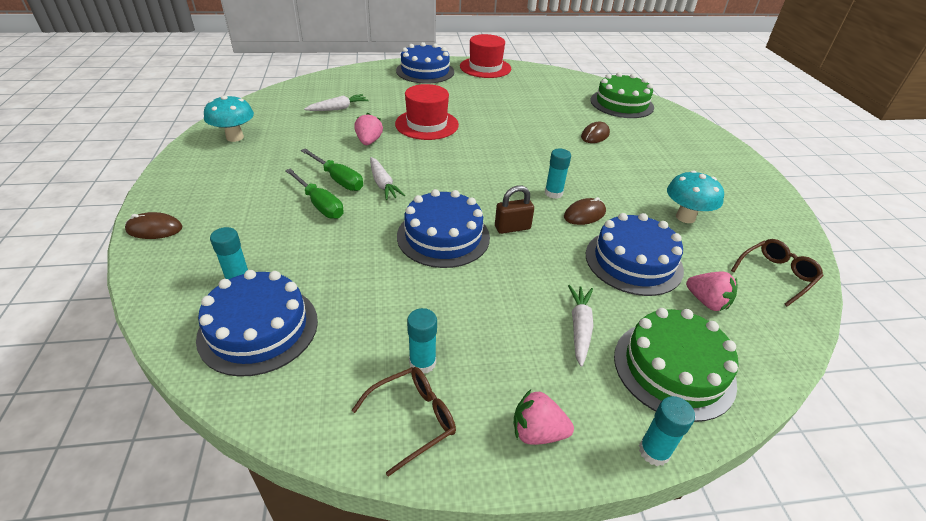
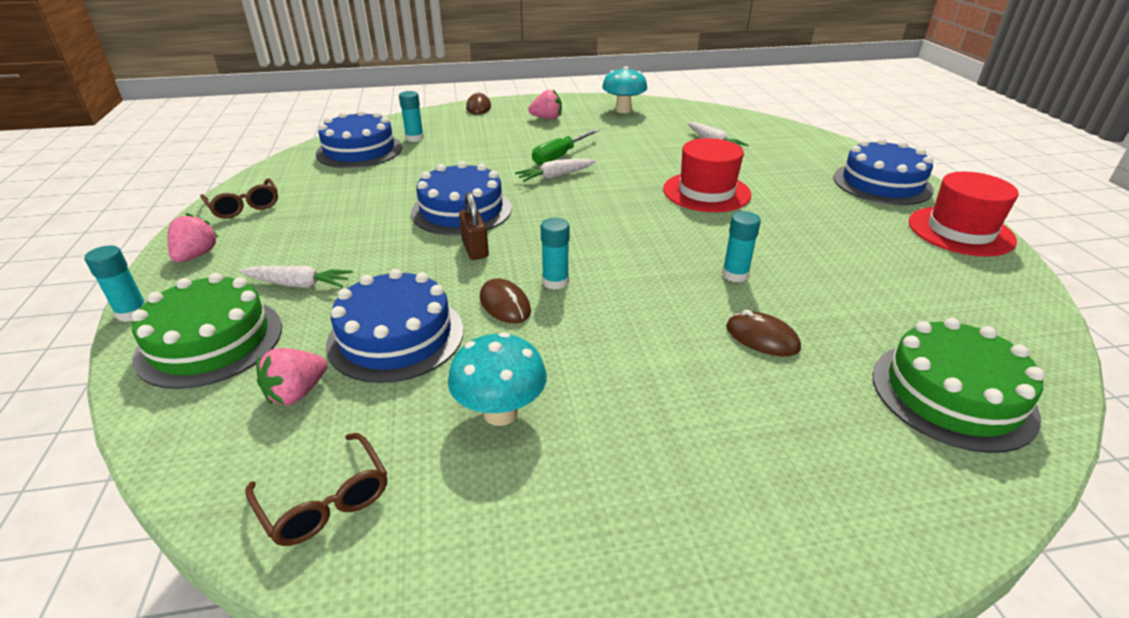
camera: 90 degrees right, 5 degrees down
(320, 204) = (515, 153): green screwdriver -> none
(369, 141) = (643, 163): pink strawberry -> pink strawberry (547, 118)
(422, 363) = (296, 207): turquoise glue stick -> turquoise glue stick (735, 275)

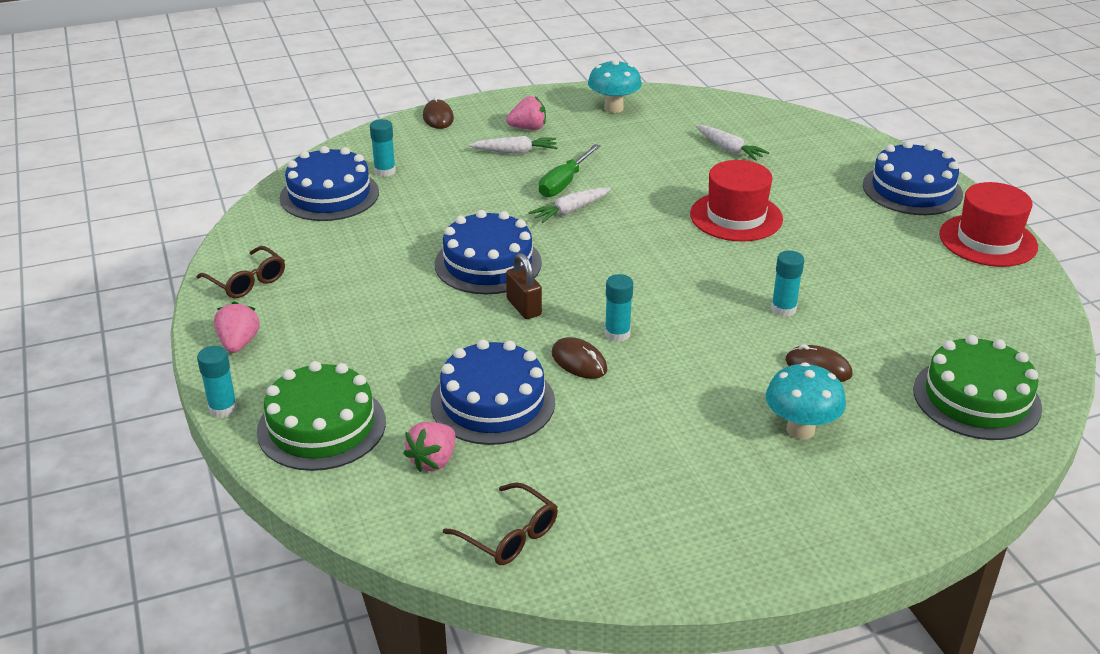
camera: 10 degrees left, 0 degrees up
(298, 284) = (367, 363): white carrot -> white carrot (515, 152)
(500, 413) = (616, 456): turquoise mushroom -> turquoise mushroom (800, 429)

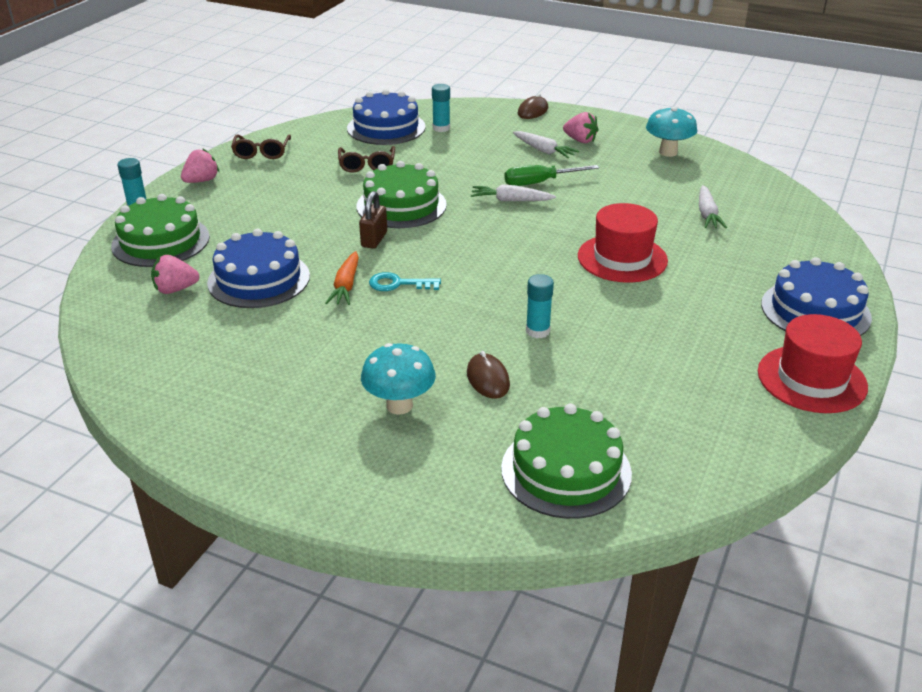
camera: 45 degrees right, 0 degrees up
(488, 263) = (401, 205): blue cake -> green cake
(509, 535) = (137, 349): brown glasses -> brown glasses (367, 165)
(579, 361) = (346, 286): brown mouse -> orange carrot
(617, 334) = (398, 284): turquoise glue stick -> turquoise key

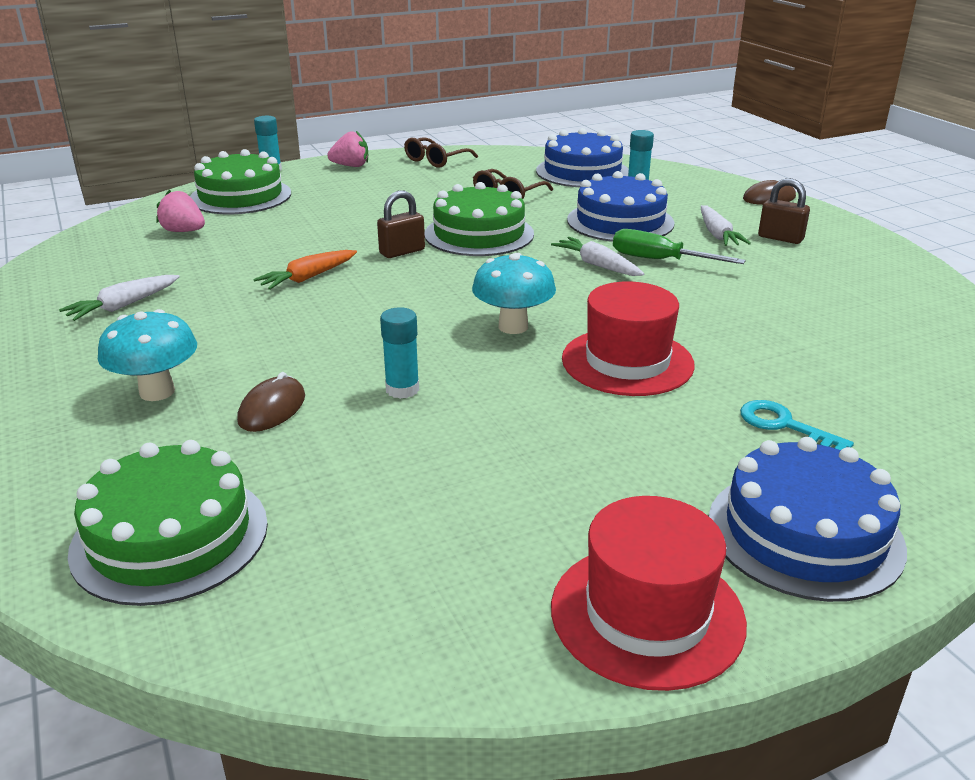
camera: 40 degrees right, 5 degrees down
(259, 279) = (253, 247): blue cake -> blue cake (620, 221)
(398, 284) = (354, 294): turquoise key -> turquoise key (785, 426)
(580, 140) = (780, 238): pink strawberry -> brown padlock
(668, 152) = (882, 281): turquoise mushroom -> turquoise mushroom (513, 327)
(707, 214) = (826, 360): white carrot -> white carrot (123, 306)

